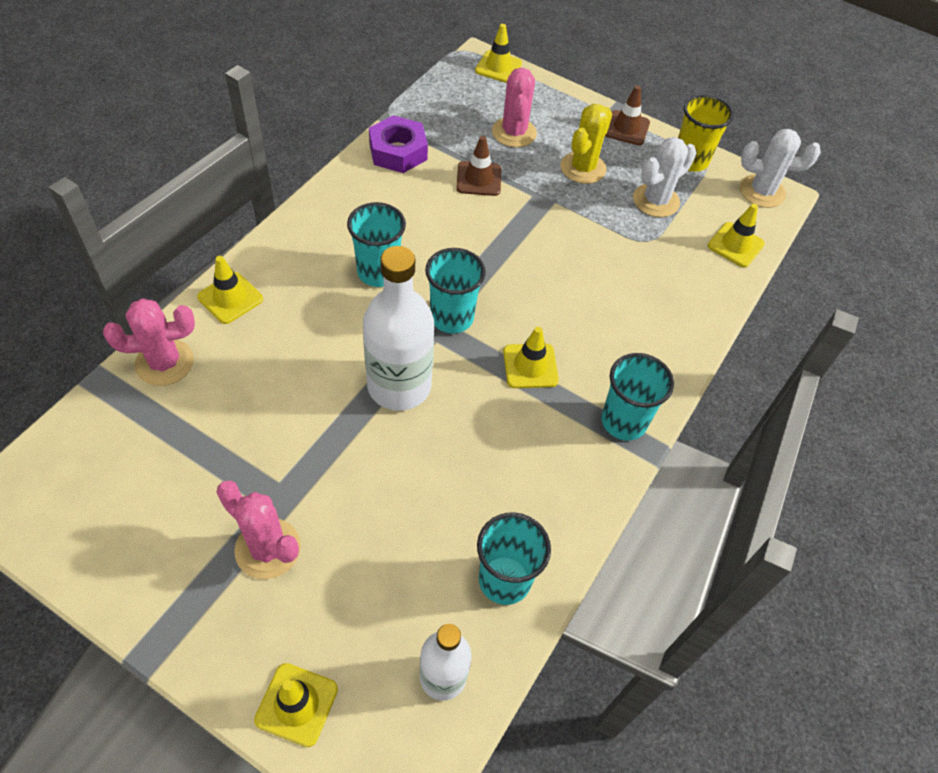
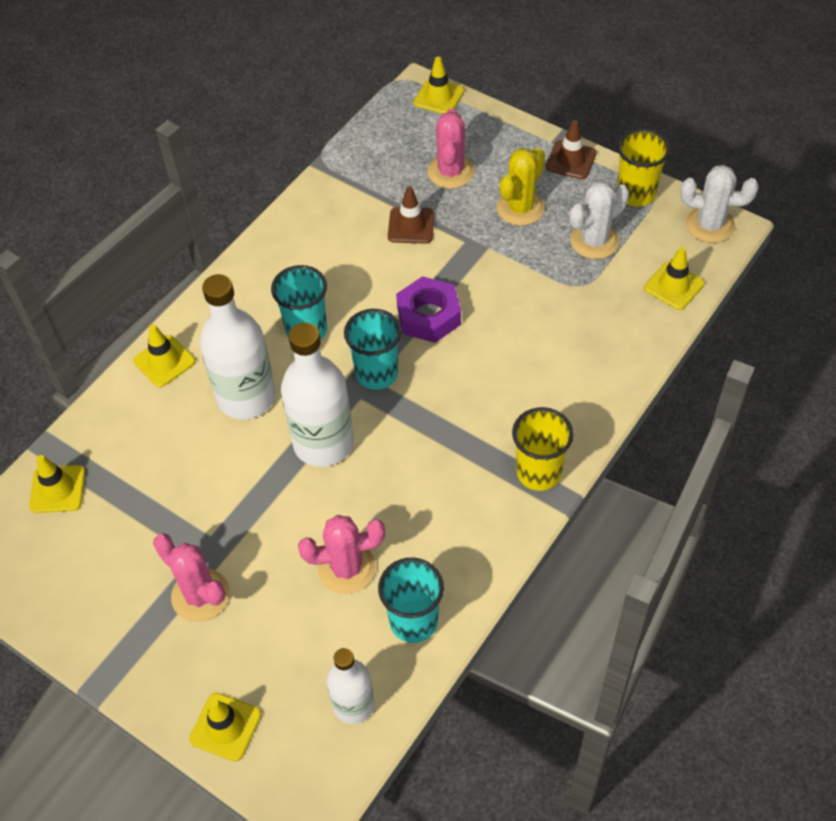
camera: 10 degrees right, 0 degrees up
(164, 363) = (105, 426): pink cactus -> pink cactus (346, 568)
(317, 337) = (246, 397): none -> white bottle
(398, 151) = (330, 200): purple nut -> purple nut (428, 316)
(530, 366) = (451, 420): yellow traffic cone -> yellow traffic cone (57, 489)
(623, 421) = (539, 472): turquoise cup -> yellow cup

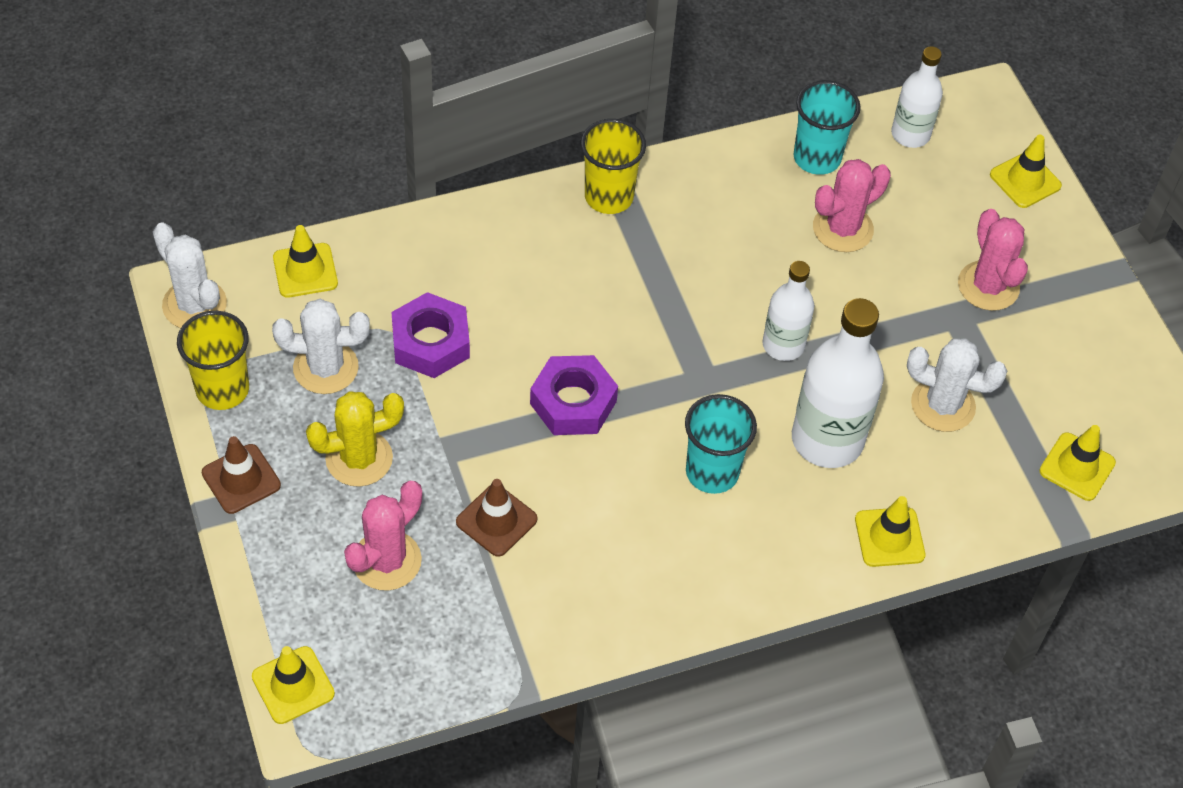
camera: 150 degrees left, 0 degrees up
(180, 473) = (943, 405): none -> white cactus
(323, 443) = (783, 345): white bottle -> white bottle, size x0.60
(346, 568) = (843, 229): pink cactus -> pink cactus turned 60 degrees counterclockwise
(377, 373) = (677, 378): turquoise cup -> none
(550, 294) = (431, 342): none -> purple nut

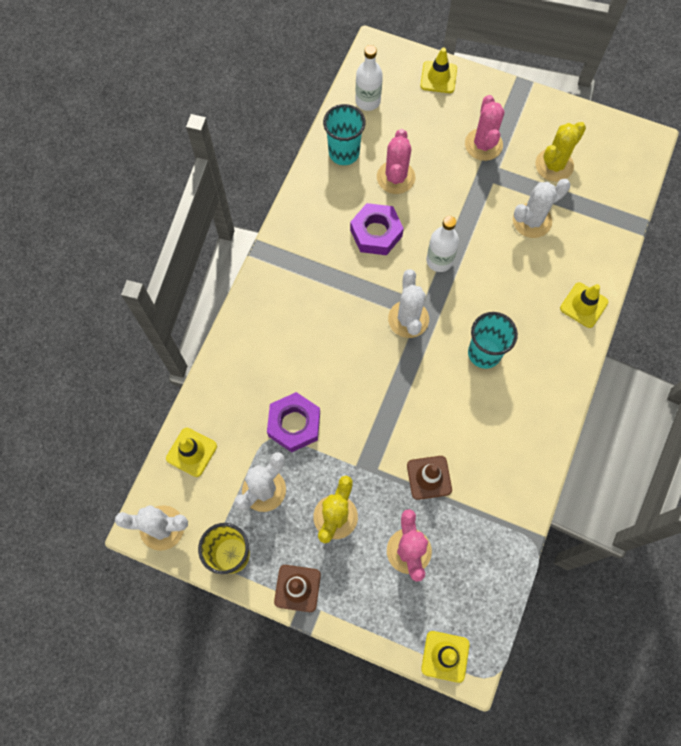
camera: 45 degrees left, 15 degrees up
(573, 402) = (390, 384): purple nut -> purple nut (376, 233)
(609, 196) = (280, 266): yellow cup -> none
(674, 365) = (408, 319): none -> white cactus
(827, 439) = (509, 286): white bottle -> none
(988, 286) = (483, 144): pink cactus -> pink cactus turned 60 degrees clockwise
(1046, 378) = (554, 165): none -> yellow cactus
(1077, 467) = (611, 194): yellow traffic cone -> none

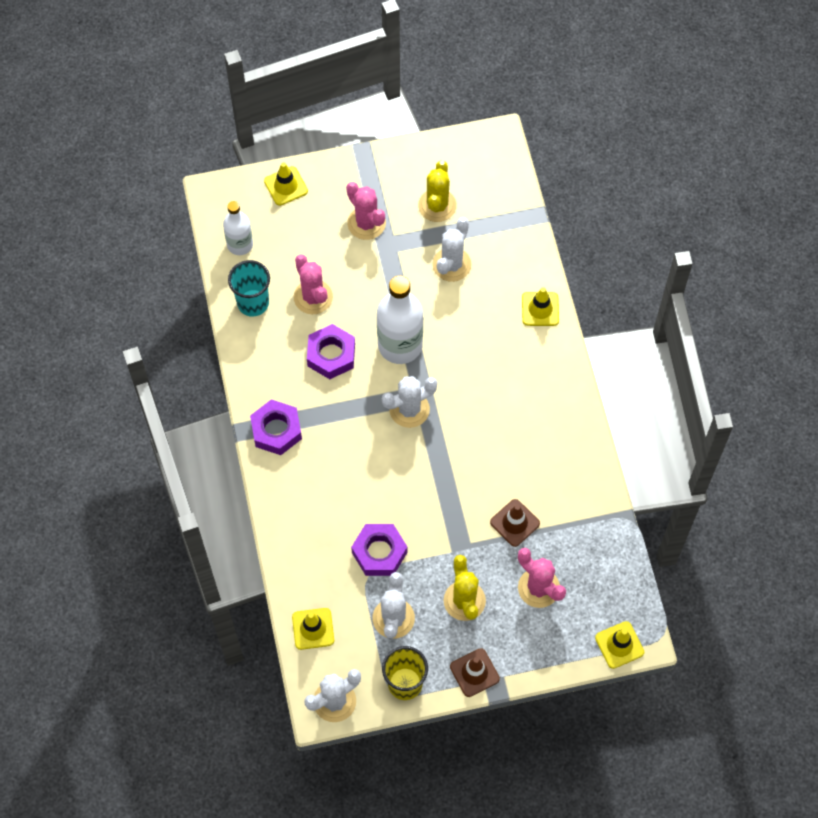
camera: 35 degrees left, 5 degrees down
(286, 266) = (276, 430): none -> purple nut
(408, 319) = (409, 409): white cactus -> white cactus turned 75 degrees counterclockwise
(439, 260) = (400, 345): white bottle -> white bottle, size x1.66
(484, 353) = (489, 398): turquoise cup -> none

